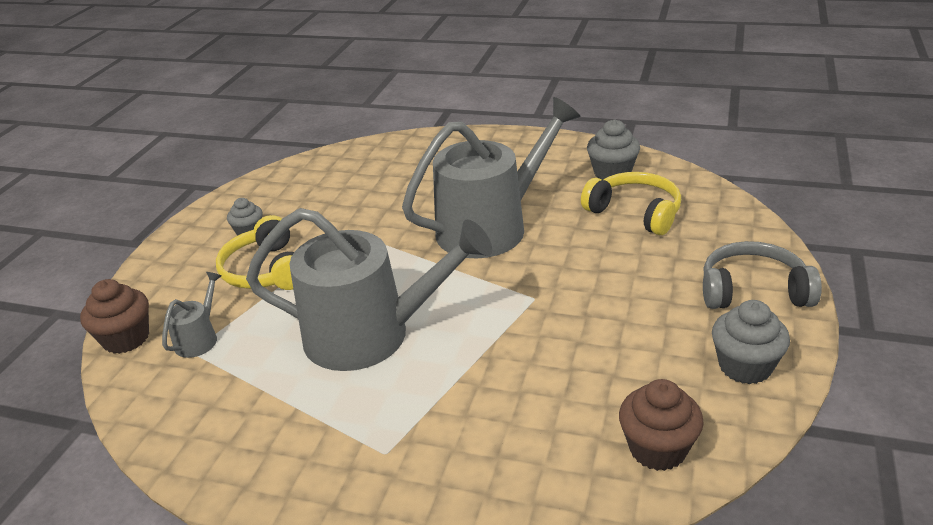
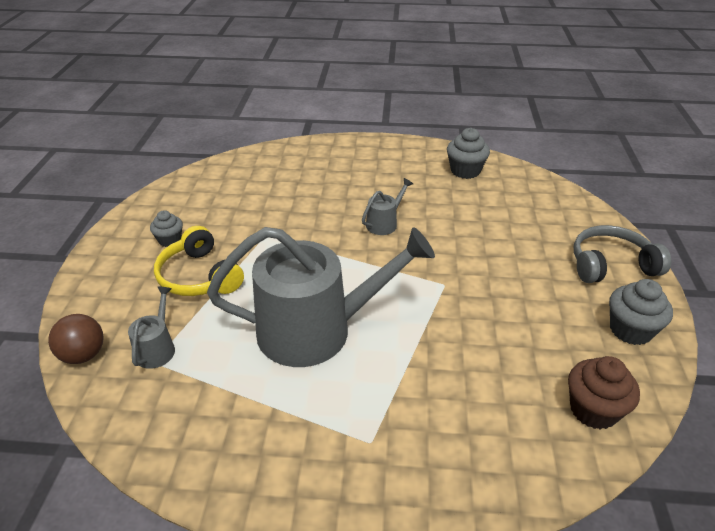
camera: 15 degrees left, 5 degrees up
(126, 338) = (83, 355): brown cupcake -> brown ball
(490, 227) = (384, 223): grey watering can -> grey watering can, size x0.41
(635, 212) = (496, 204): yellow headphones -> none

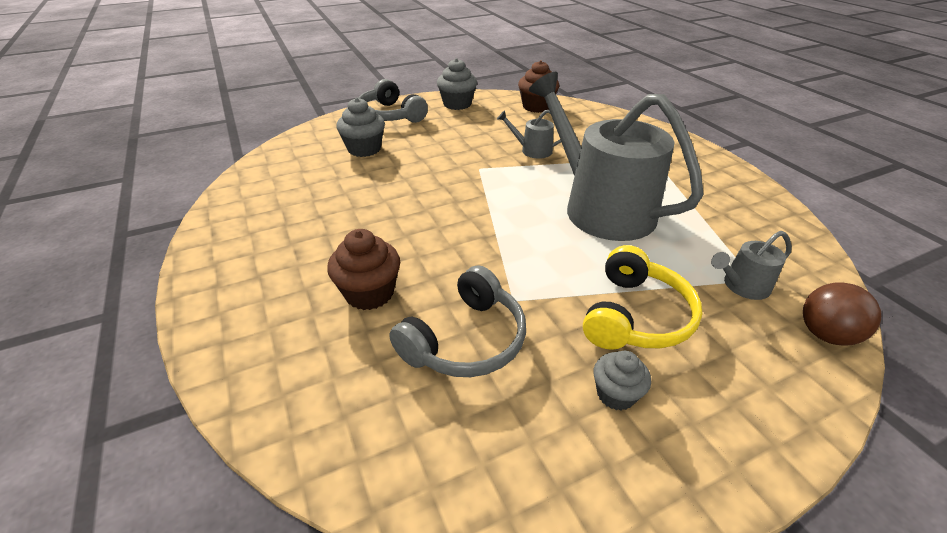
camera: 120 degrees left, 0 degrees up
(256, 208) = (465, 340): none -> grey headphones
(325, 188) = (369, 293): none -> brown cupcake
(384, 223) = (415, 221): grey watering can -> grey watering can (532, 150)
(465, 171) = (266, 200): grey cupcake -> grey cupcake (364, 149)

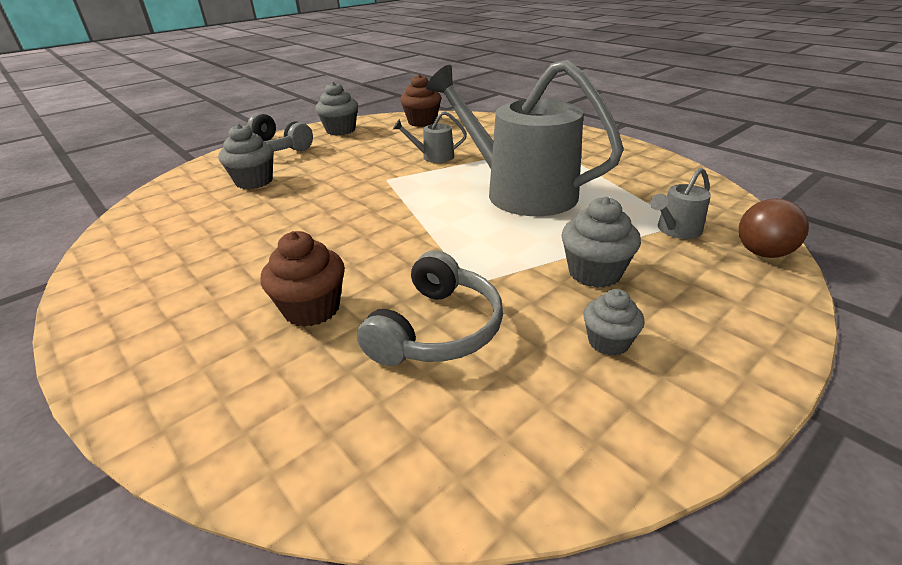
camera: 15 degrees left, 5 degrees down
(635, 316) = (594, 272): yellow headphones -> grey cupcake

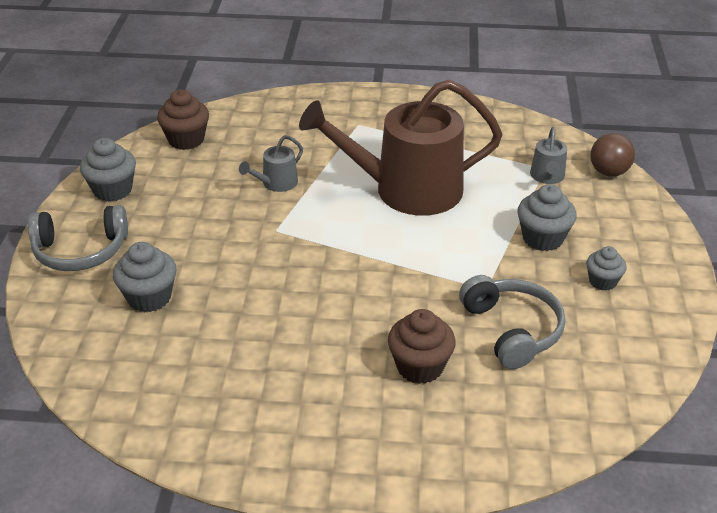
camera: 45 degrees left, 5 degrees up
(521, 192) = (408, 190): grey watering can -> brown watering can

